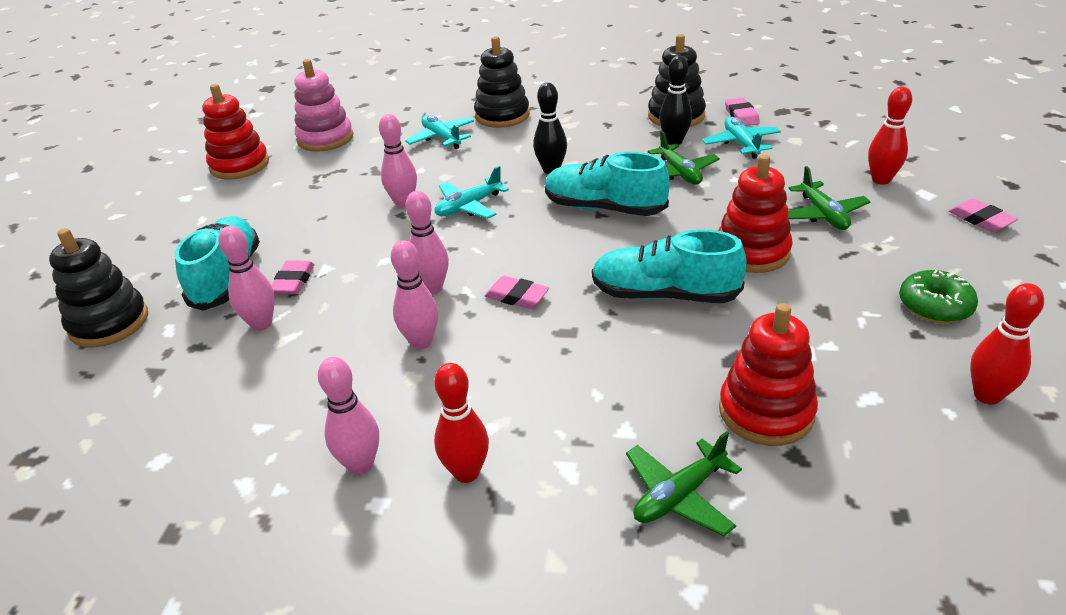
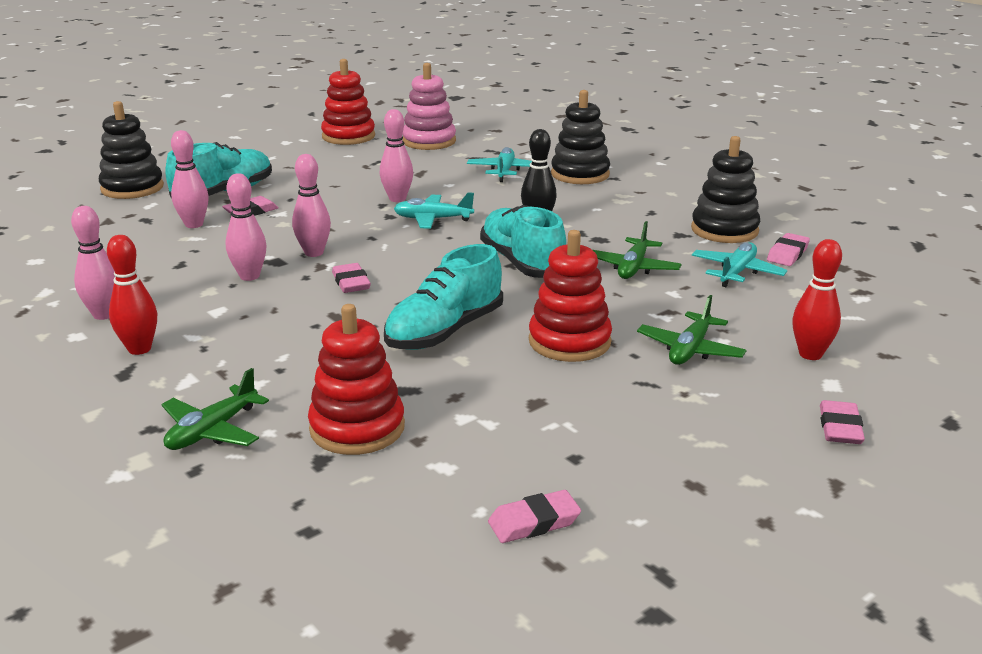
camera: 40 degrees right, 10 degrees down
(664, 295) = (444, 331): turquoise shoe -> turquoise shoe turned 105 degrees counterclockwise
(674, 142) = (679, 246): black bowling pin -> none
(679, 495) = (212, 431): green plane -> green plane turned 60 degrees counterclockwise
(934, 306) = (635, 452): green donut -> none
(987, 395) = (534, 522): red bowling pin -> pink eraser

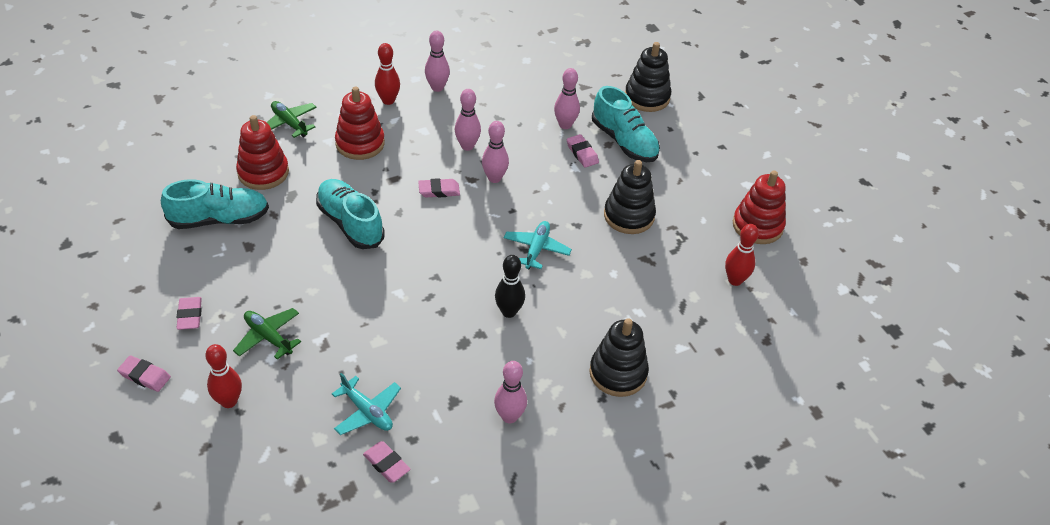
camera: 100 degrees right, 20 degrees up
(397, 199) = (587, 235): pink bowling pin -> pink bowling pin (509, 416)
(429, 141) = (735, 280): pink stacking toy -> red bowling pin
(504, 171) = (638, 318): turquoise plane -> none
(522, 262) = (436, 284): turquoise shoe -> turquoise shoe (219, 219)
(534, 522) = (149, 220): pink eraser -> pink eraser (190, 315)
(569, 341) = (309, 279): red stacking toy -> red stacking toy (360, 143)
(633, 268) = (402, 347): green plane -> none
(724, 230) = (451, 438): black stacking toy -> black stacking toy (629, 216)

